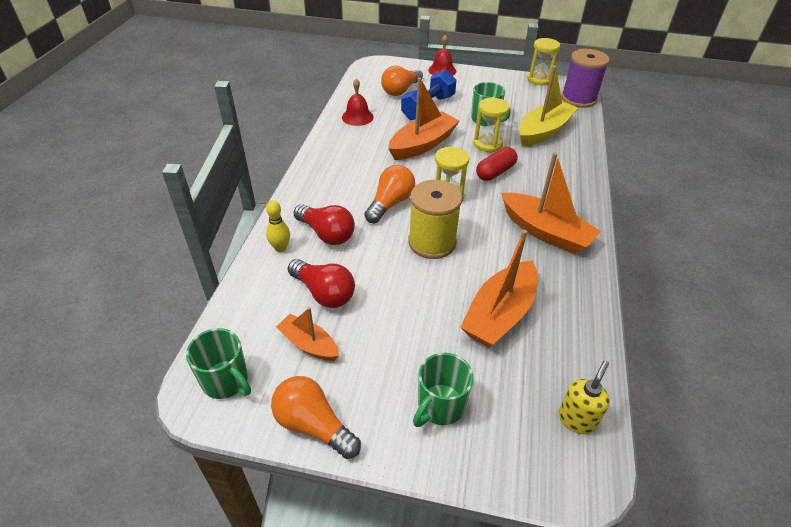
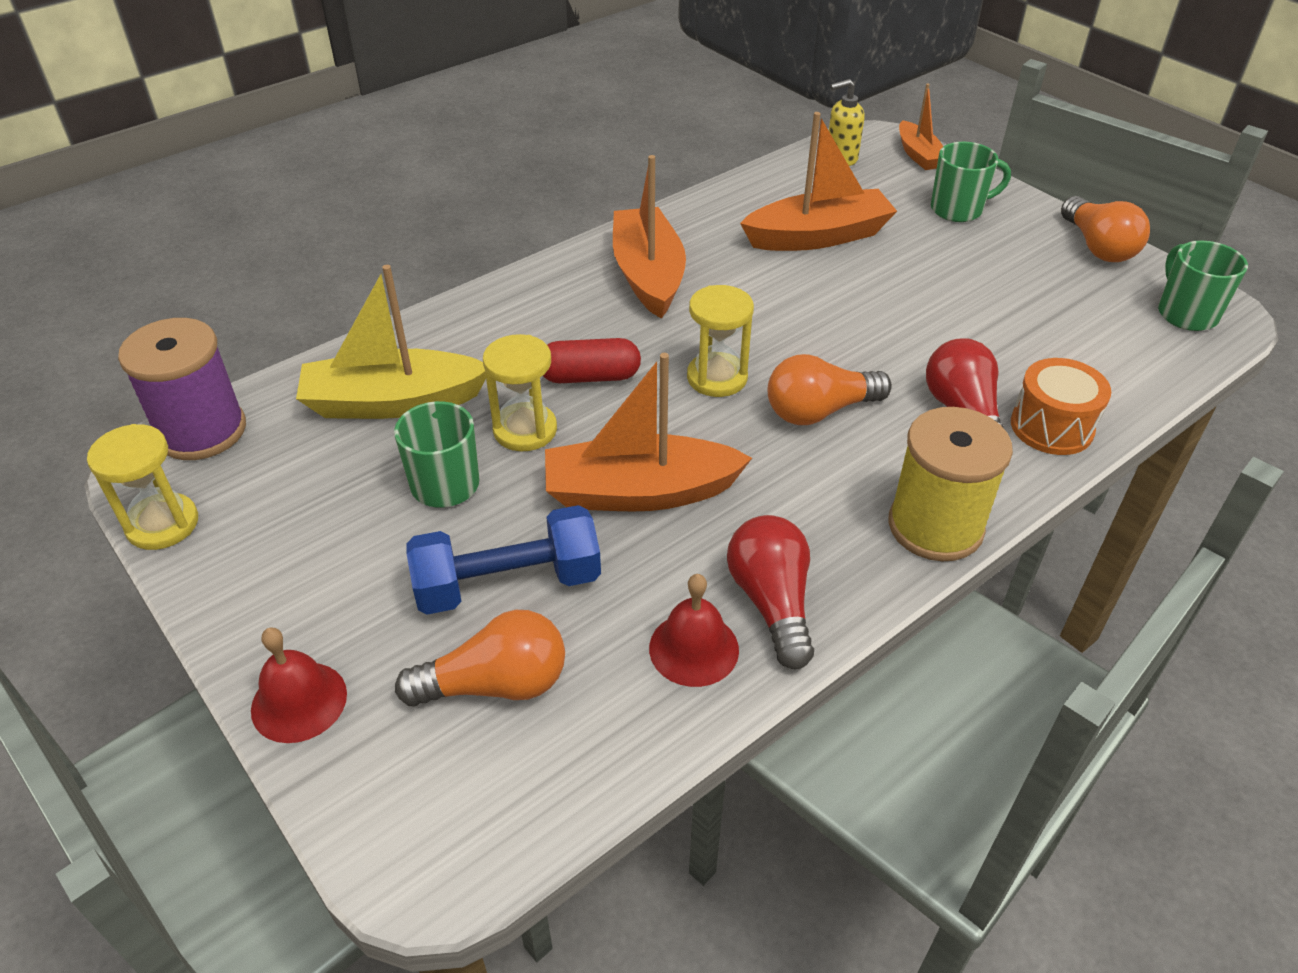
camera: 140 degrees left, 0 degrees up
(280, 248) = (1051, 427): yellow bowling pin -> orange drum
(309, 344) = (1068, 304): orange boat -> orange boat (918, 155)
(324, 293) = (1017, 342): red light bulb -> red light bulb (772, 602)
(432, 242) = (814, 332): yellow spool -> yellow spool (935, 526)

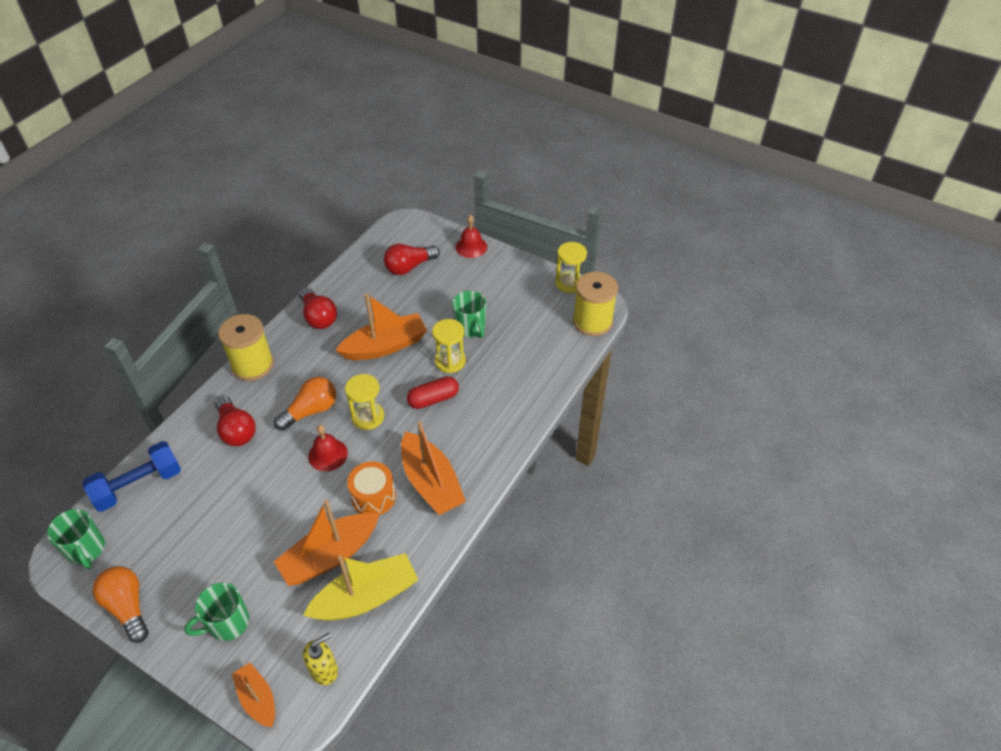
camera: 160 degrees right, 5 degrees up
(202, 431) = (592, 321): purple spool -> yellow spool
(393, 402) = (520, 358): yellow boat -> yellow boat (366, 597)
(496, 684) = (409, 267): orange light bulb -> red light bulb
(508, 583) = (422, 297): blue dumbbell -> blue dumbbell (138, 485)
(694, 648) = (344, 294): red bell -> red bell (328, 454)
(1051, 427) = (190, 434): orange drum -> orange drum (373, 496)

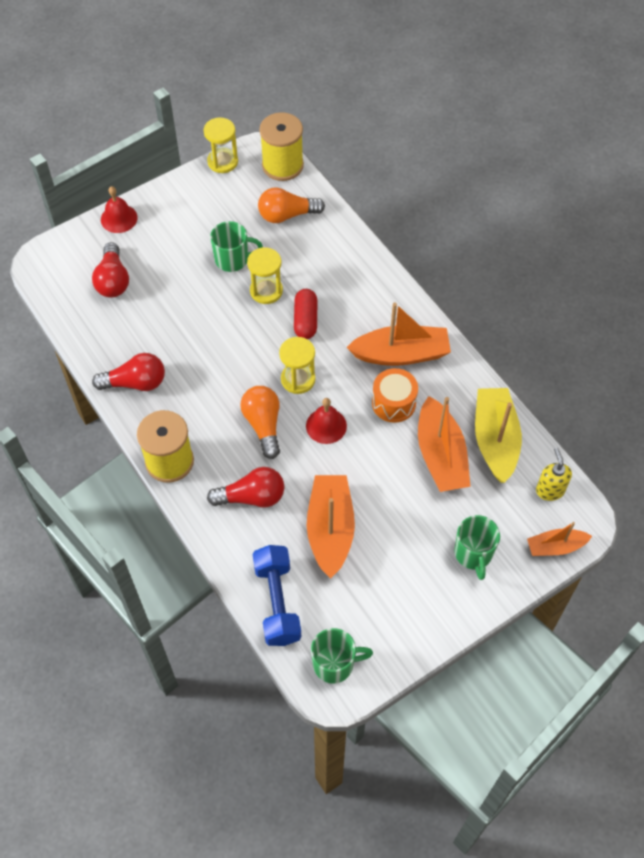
camera: 65 degrees left, 10 degrees up
(128, 607) = (419, 635): orange light bulb -> orange light bulb (287, 215)
(385, 346) = (214, 337): orange boat -> orange boat (330, 529)

